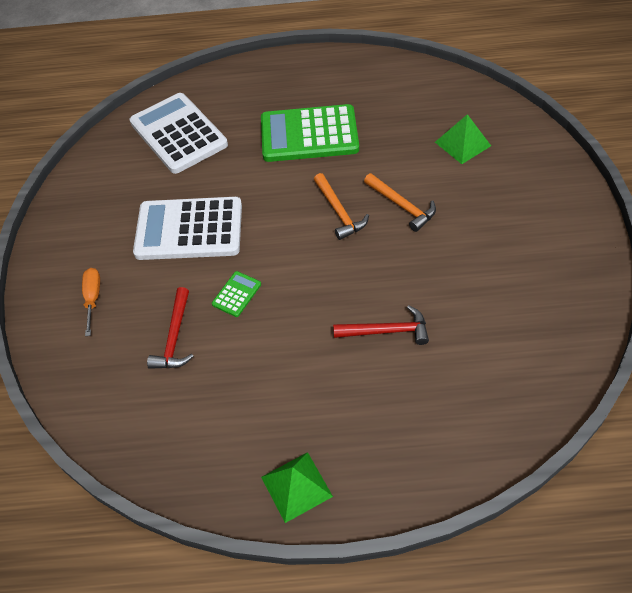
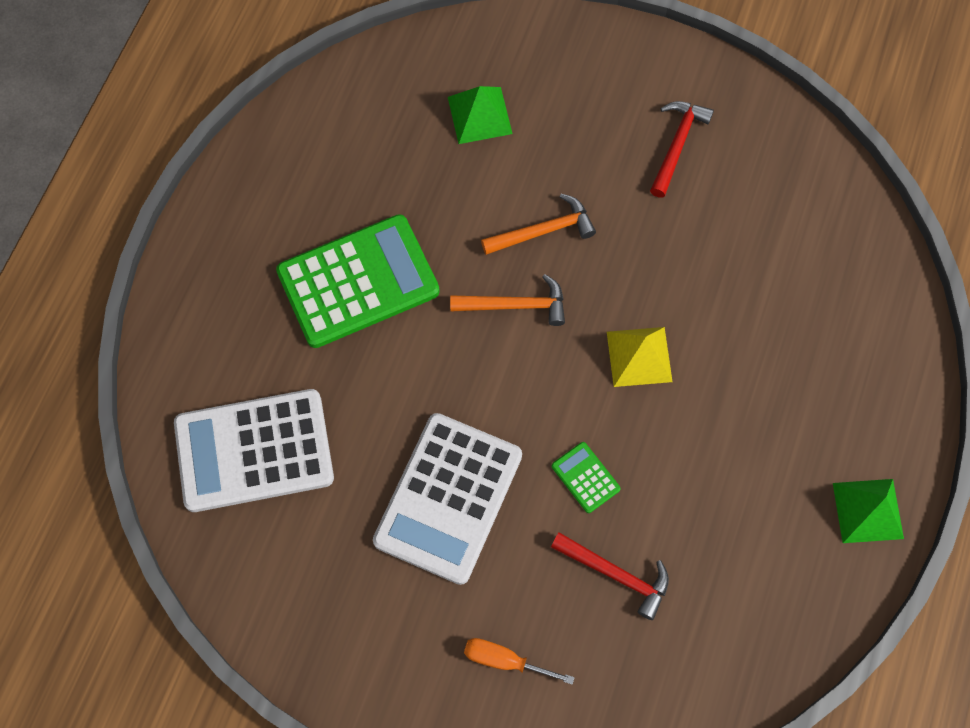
camera: 70 degrees left, 15 degrees up
(309, 134) = (358, 282): green calculator -> green calculator turned 135 degrees counterclockwise
(341, 291) = (639, 356): none -> yellow pyramid
(386, 331) = (716, 334): red hammer -> red hammer (677, 145)

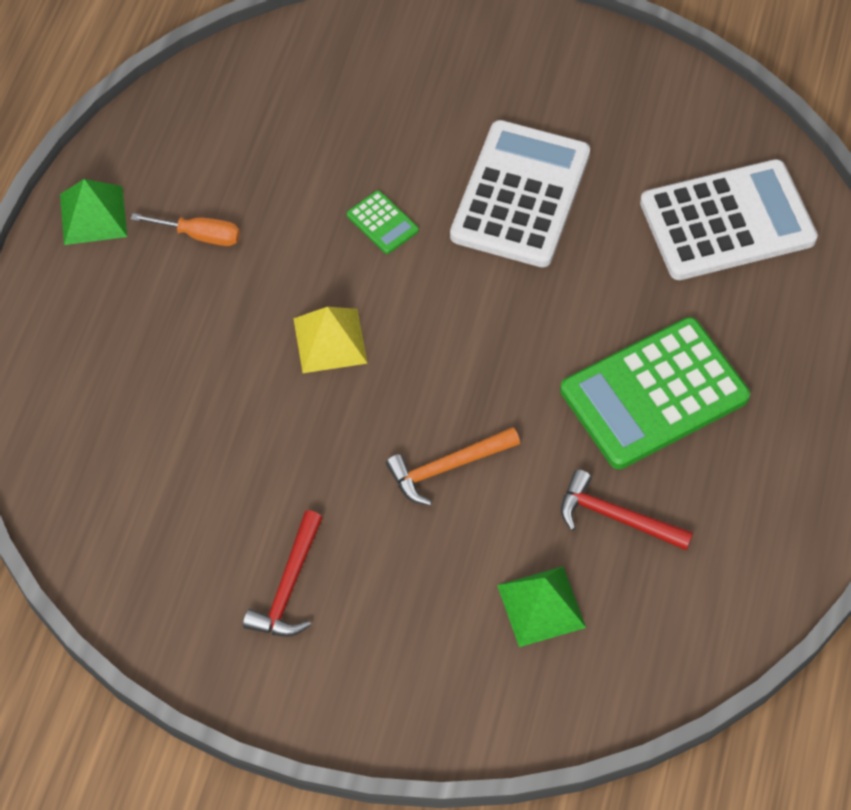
camera: 175 degrees right, 10 degrees down
(504, 660) = (449, 72): orange screwdriver -> orange screwdriver (200, 235)
(515, 305) = (471, 382): orange hammer -> none
(616, 574) = (347, 144): red hammer -> red hammer (616, 517)

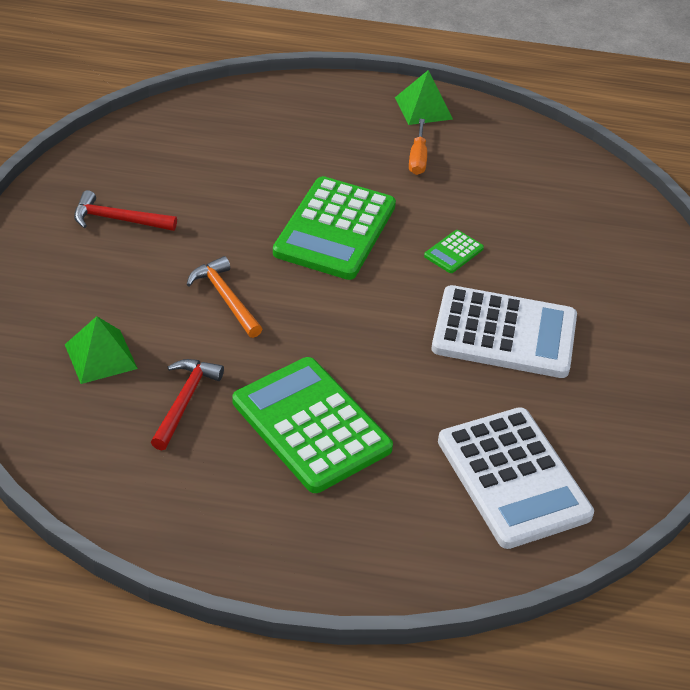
camera: 80 degrees right, 15 degrees down
(330, 340) = (335, 229): yellow pyramid -> green calculator

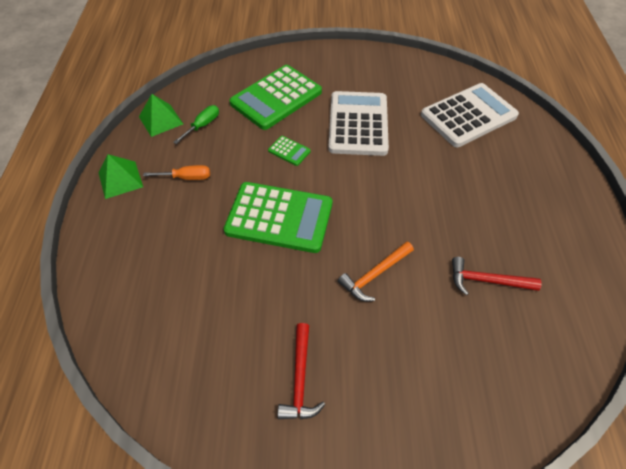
camera: 95 degrees left, 10 degrees up
(101, 356) = (468, 349): green pyramid -> green pyramid (160, 120)
(311, 425) = (474, 206): green calculator -> green calculator (276, 98)
(515, 177) = (202, 125): none -> green screwdriver

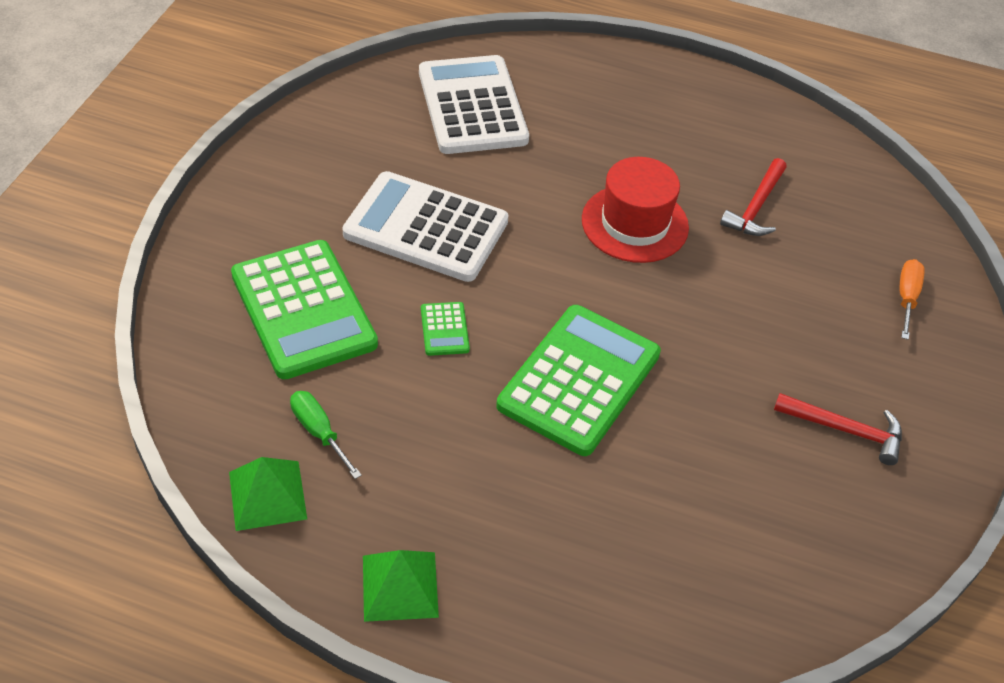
camera: 75 degrees left, 5 degrees down
(186, 177) = (441, 482): orange screwdriver -> orange screwdriver (906, 298)
(289, 151) = (444, 329): green calculator -> green calculator turned 120 degrees clockwise
(374, 275) = (715, 307): orange hammer -> none
(423, 215) = (634, 223): none -> red hat

